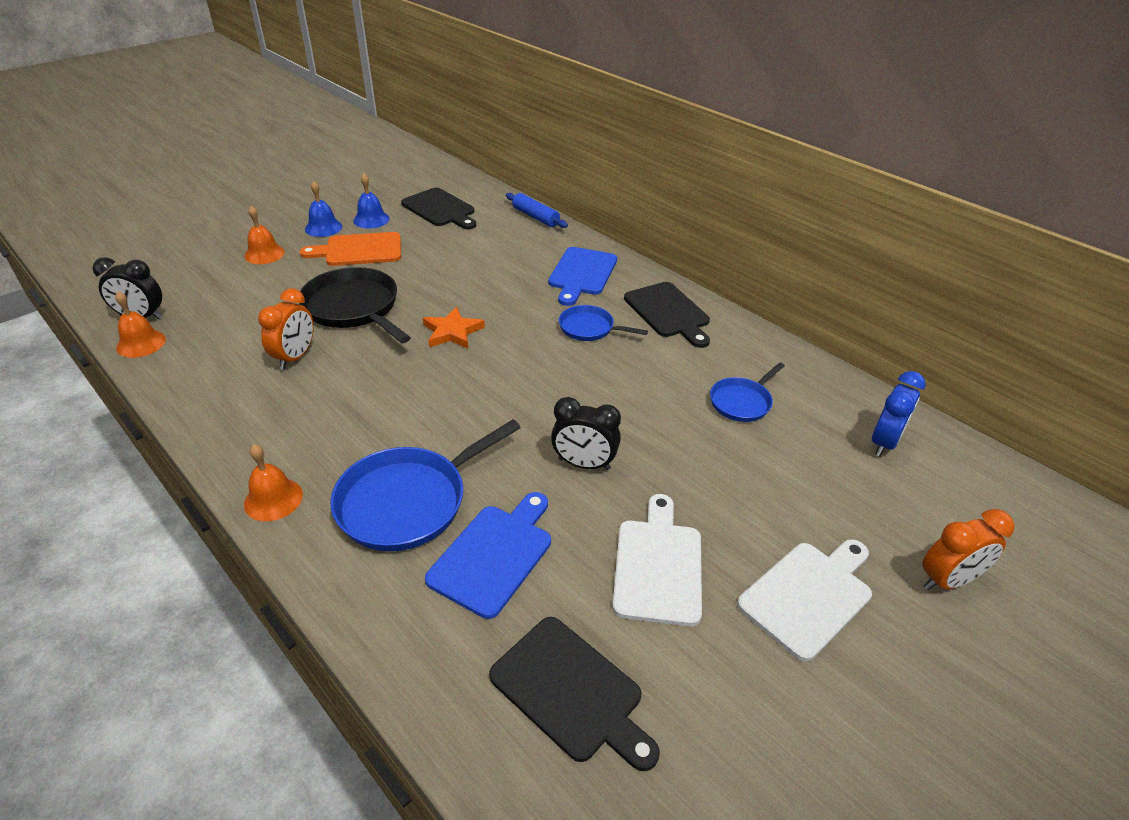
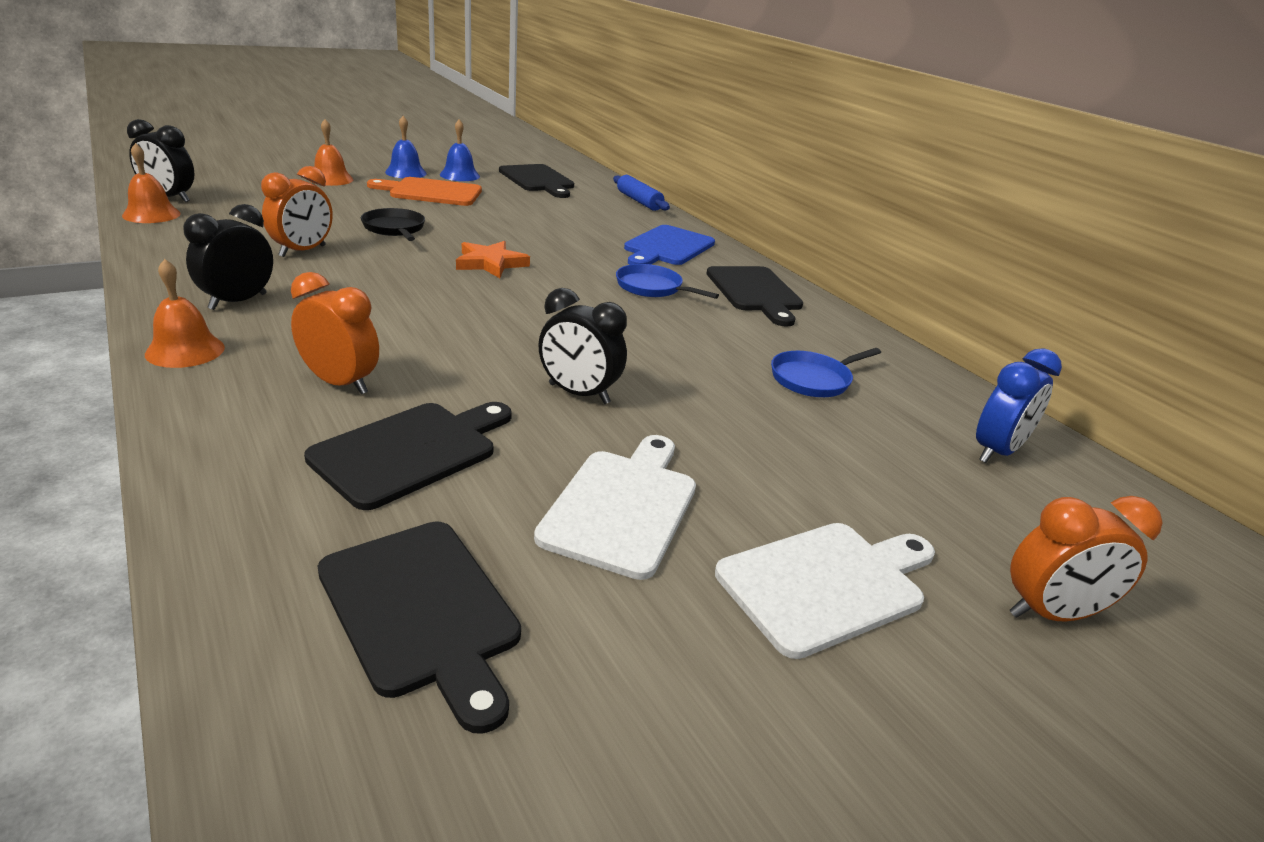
camera: 10 degrees right, 10 degrees down
(280, 433) = (238, 302): none -> black clock
(354, 308) = (394, 229): black pan -> black pan, size x0.56
(408, 501) = (340, 383): blue pan -> orange clock
(494, 555) = (411, 451): blue cutting board -> black cutting board

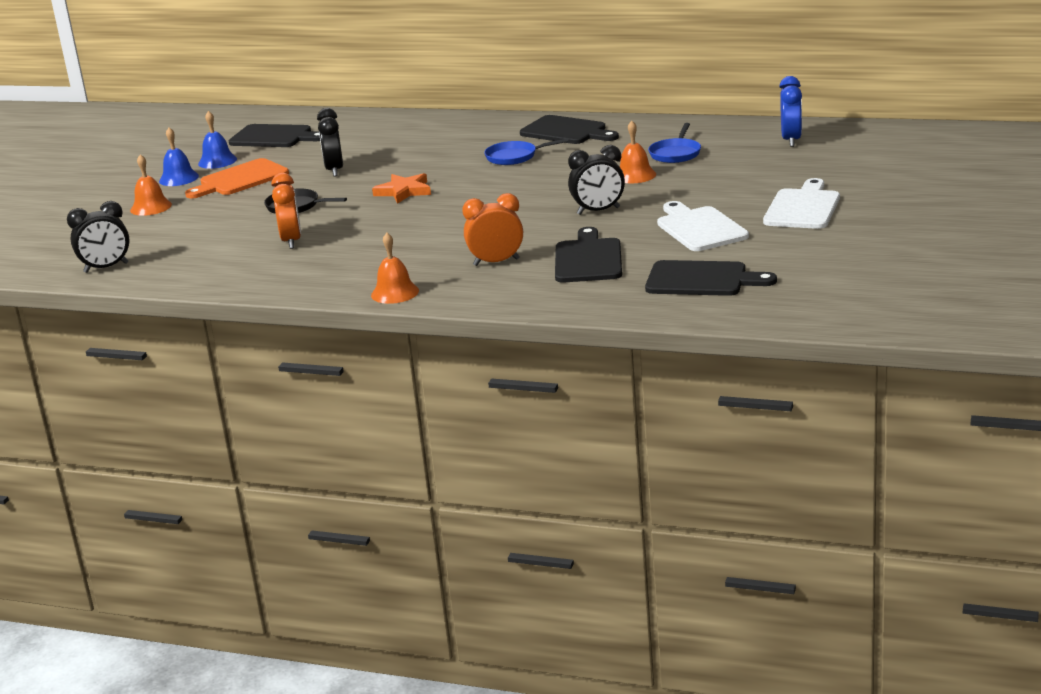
camera: 35 degrees left, 5 degrees down
(151, 214) = (136, 277): orange bell -> orange bell (635, 175)
(238, 302) = (346, 271): black clock -> black clock (334, 170)
(639, 201) = (374, 116): blue rolling pin -> none
(667, 247) = (466, 134): blue cutting board -> none
(1051, 614) = (878, 177): orange clock -> none

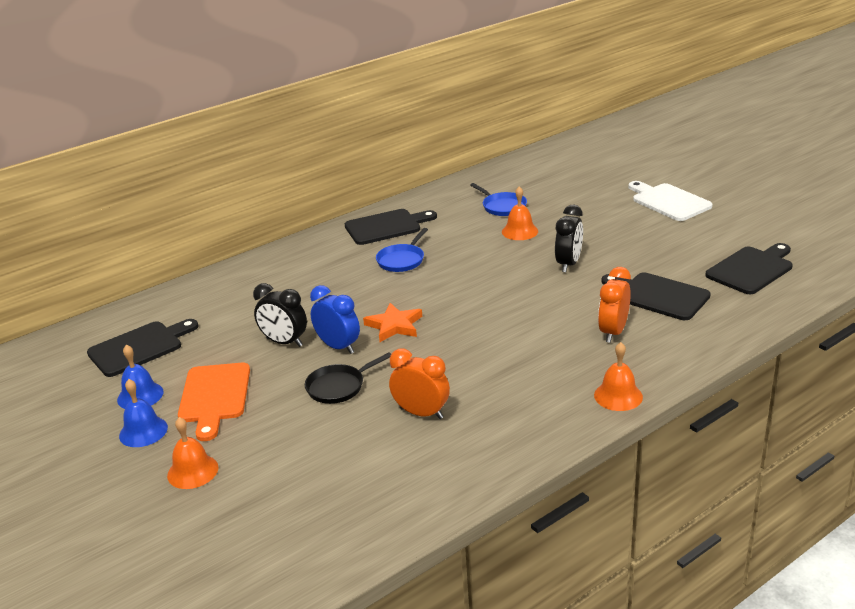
camera: 55 degrees left, 5 degrees up
(106, 268) = (318, 550): black clock -> none
(699, 228) = (656, 241): white cutting board -> none
(791, 140) = (544, 168): blue clock -> blue clock (338, 347)

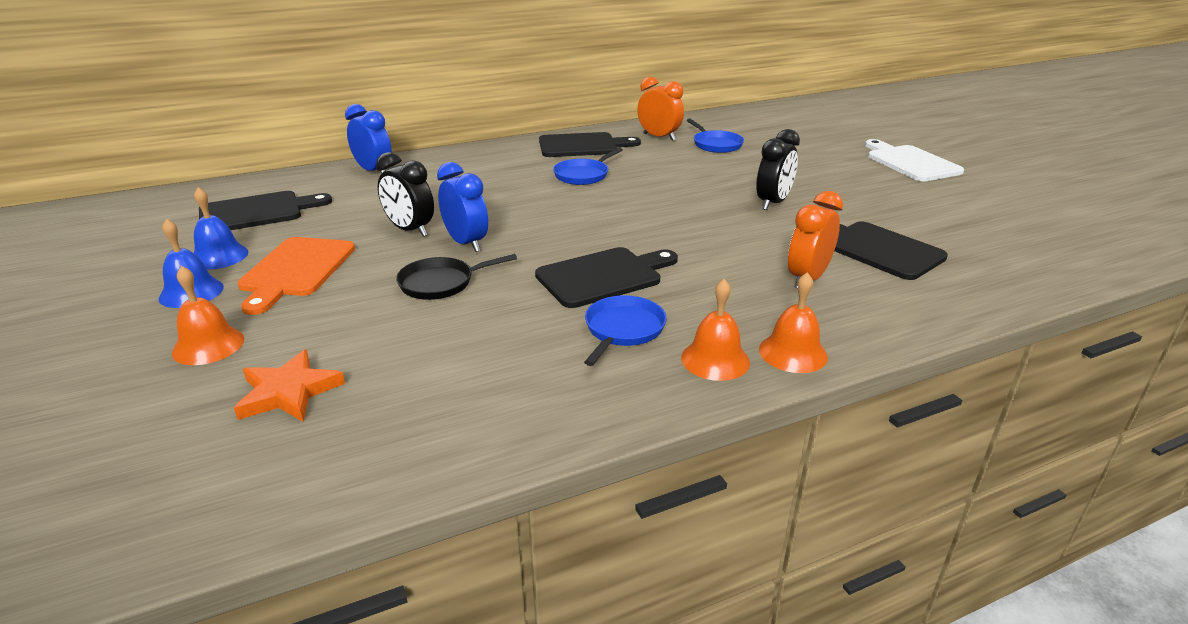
camera: 10 degrees right, 0 degrees up
(214, 286) = (374, 171): none -> blue clock
(394, 325) = (542, 232): orange star -> orange star (289, 392)
(421, 413) = (523, 329): orange clock -> orange clock (659, 137)
(494, 400) = (623, 330): none -> blue pan
(520, 231) = (726, 167): orange bell -> orange bell (715, 360)
(751, 269) = (1007, 238): black cutting board -> black cutting board (604, 276)

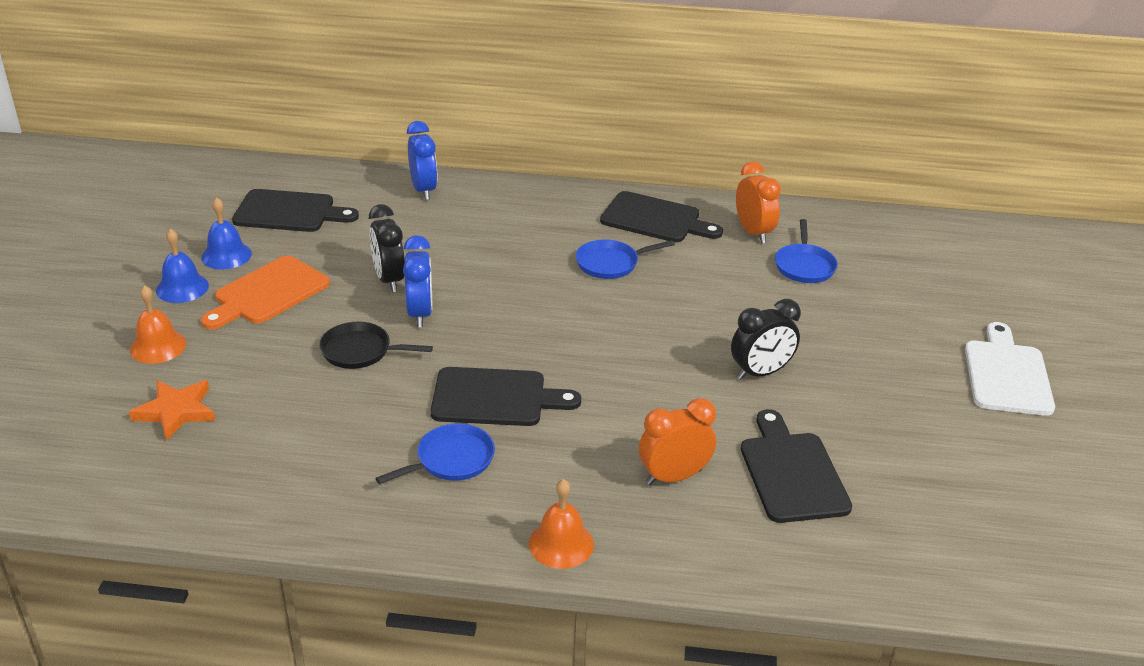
camera: 30 degrees right, 5 degrees up
(715, 360) = (490, 521): orange bell -> none

